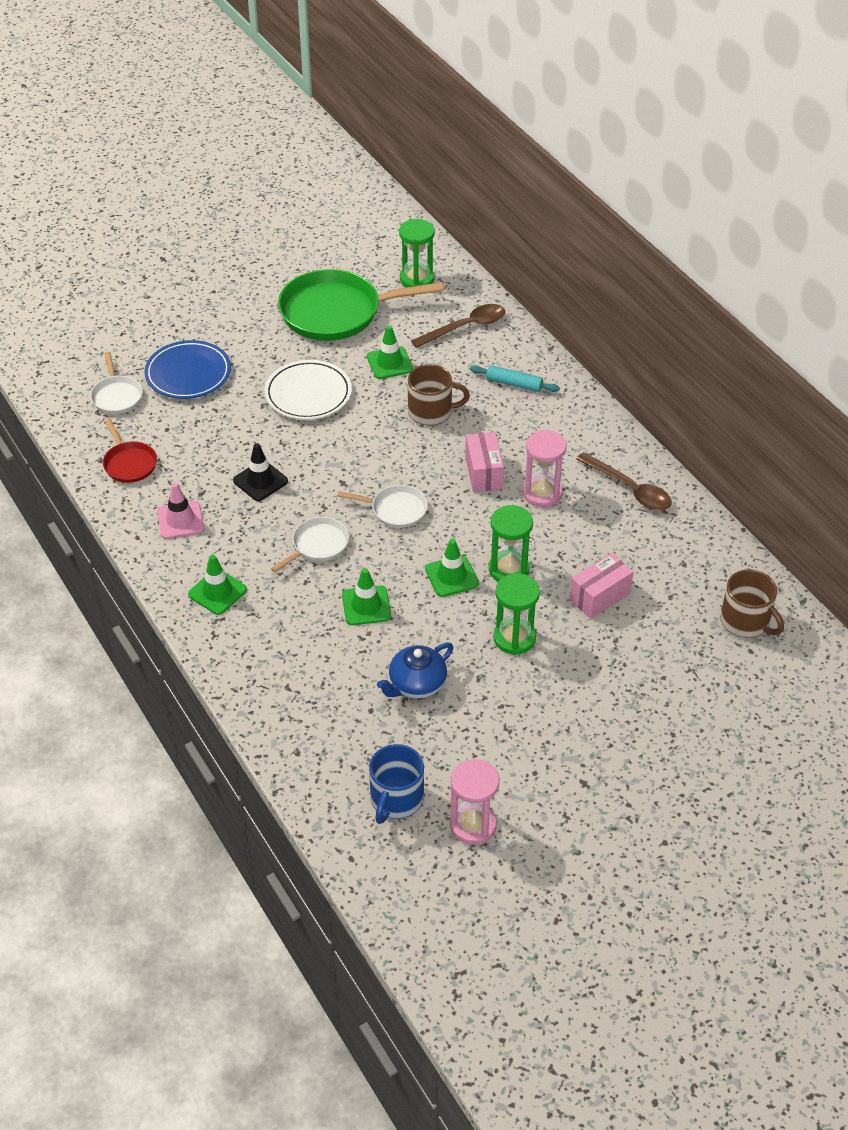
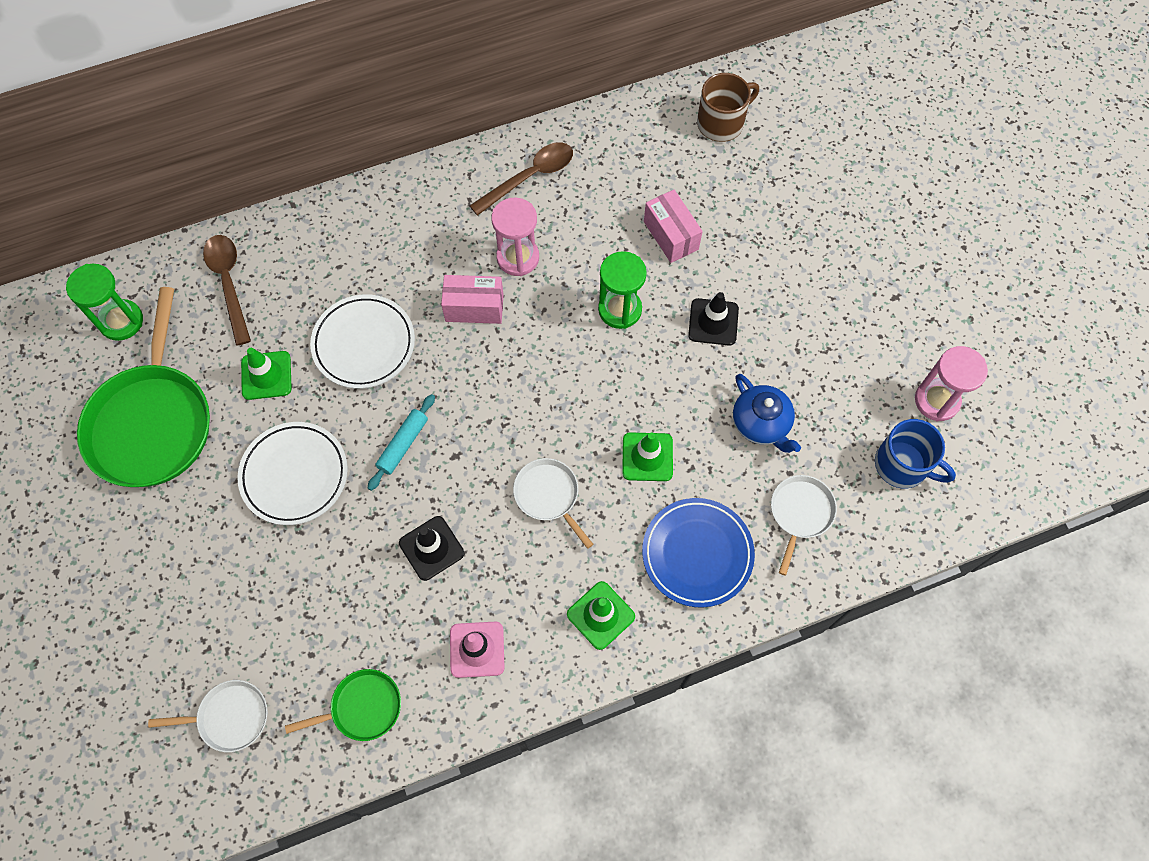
camera: 80 degrees left, 20 degrees up
(129, 463) = (362, 707): red pan -> green pan
(188, 374) = (213, 619): blue plate -> blue plate (697, 554)
(396, 510) = (511, 405): white pan -> white pan (800, 513)
(431, 412) = (364, 344): brown mug -> white plate
(451, 576) = (620, 365): green traffic cone -> none
(514, 384) = (341, 251): turquoise rolling pin -> turquoise rolling pin (403, 444)
(514, 638) = (713, 322): green hourglass -> black traffic cone

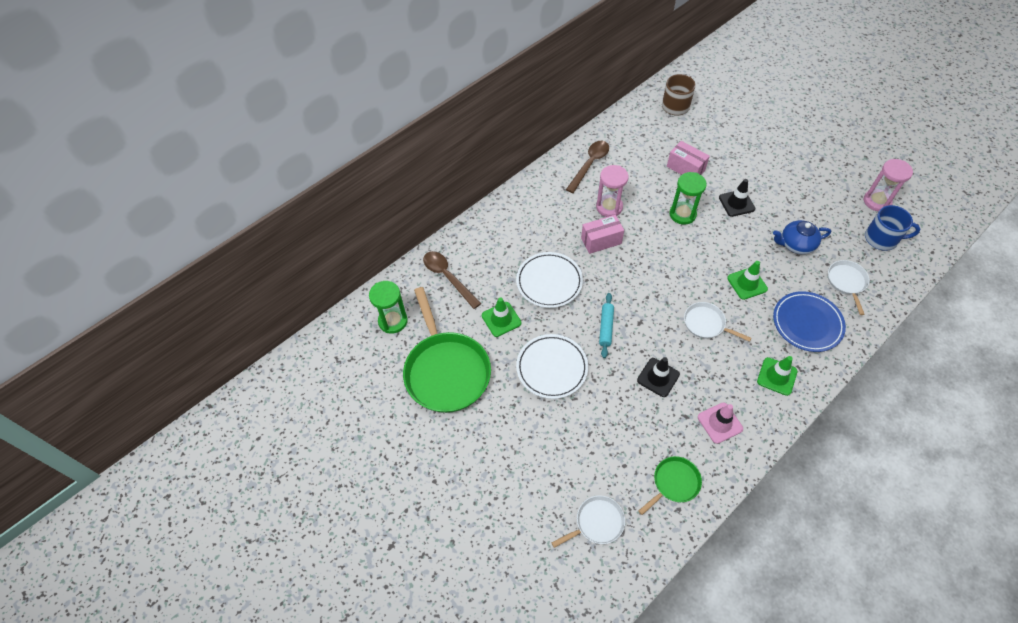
camera: 20 degrees left, 10 degrees down
(761, 423) = (796, 244): blue teapot -> blue teapot turned 135 degrees clockwise

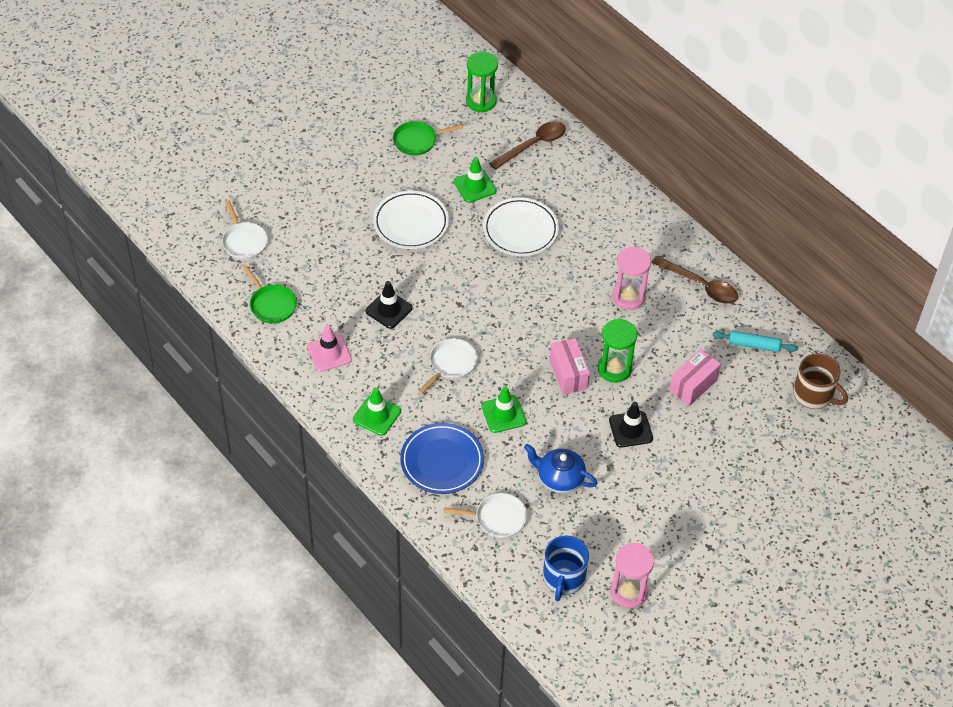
camera: 90 degrees right, 5 degrees down
(446, 371) = (417, 141): green pan -> green pan, size x0.49
(601, 241) = (576, 283): pink box -> pink box (568, 374)
(606, 327) = (455, 273): turquoise rolling pin -> turquoise rolling pin (754, 345)
(796, 244) = (559, 478): blue teapot -> blue teapot turned 60 degrees counterclockwise

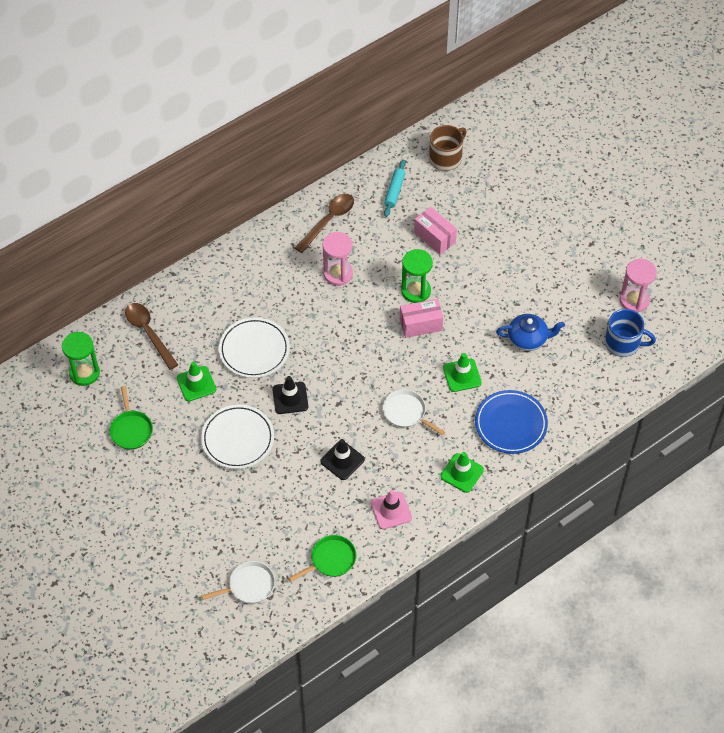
camera: 85 degrees left, 5 degrees up
(497, 518) = (567, 386): white pan -> none
(559, 478) = (528, 339): blue teapot -> blue teapot turned 120 degrees counterclockwise
(630, 429) = (479, 285): black traffic cone -> black traffic cone (290, 398)

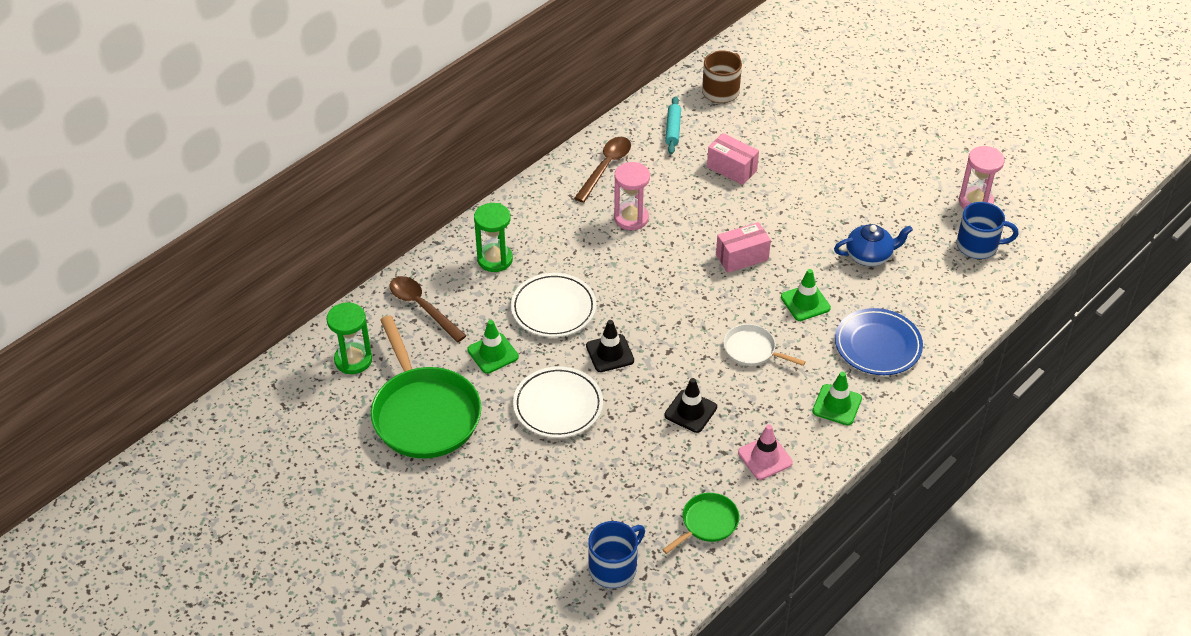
camera: 10 degrees left, 10 degrees down
(131, 430) = (424, 414): green pan -> green pan, size x2.04
(249, 585) = (614, 567): white pan -> blue mug
(416, 291) = (726, 224): green hourglass -> green hourglass (495, 259)

